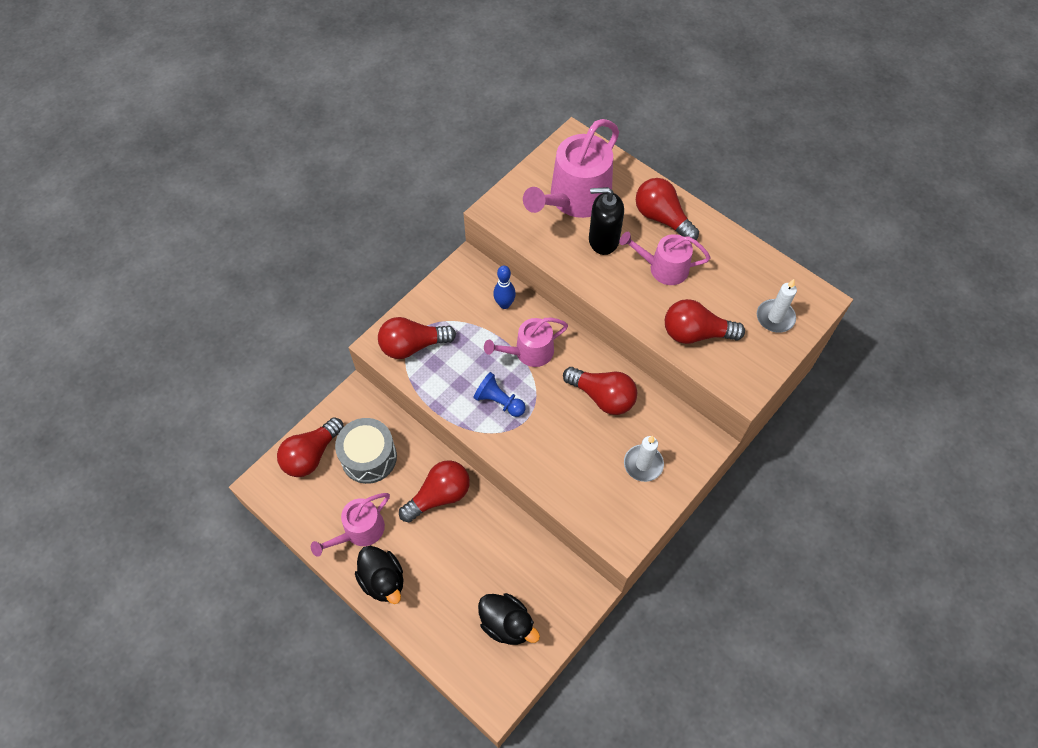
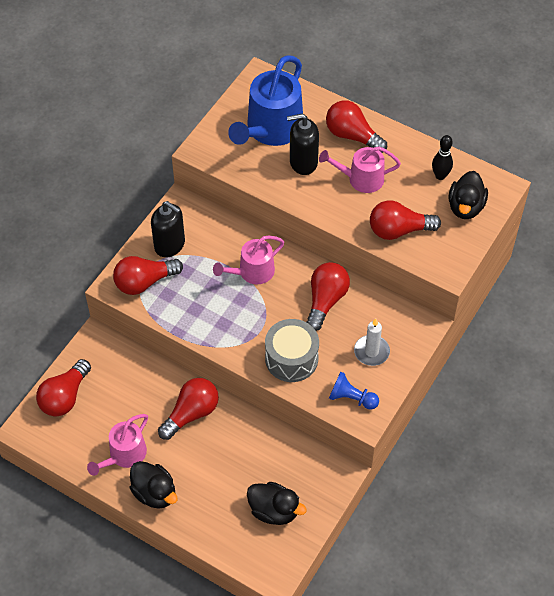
camera: 10 degrees left, 5 degrees down
(369, 457) = (119, 390): grey drum -> grey drum (291, 358)
(447, 308) = (170, 245): none -> black soap dispenser
(499, 401) = (233, 318): blue pawn -> blue pawn (351, 398)
(504, 304) = (221, 234): blue bowling pin -> none
(575, 198) = (271, 129): pink watering can -> blue watering can
(603, 397) = (325, 300): red light bulb -> red light bulb turned 90 degrees counterclockwise
(752, 277) = (440, 176): none -> black bowling pin
(775, 317) = (465, 207): white candle -> black duck

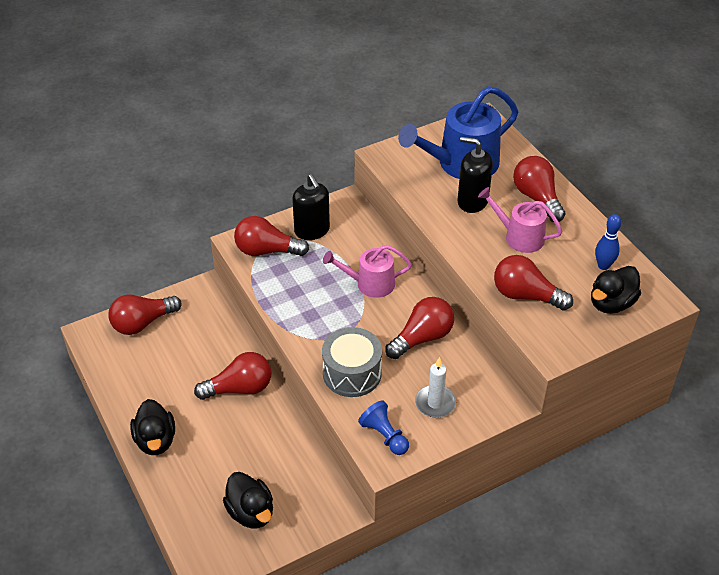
camera: 30 degrees right, 10 degrees down
(124, 455) = (155, 395): pink watering can -> none
(440, 176) = (603, 265): black bowling pin -> blue bowling pin

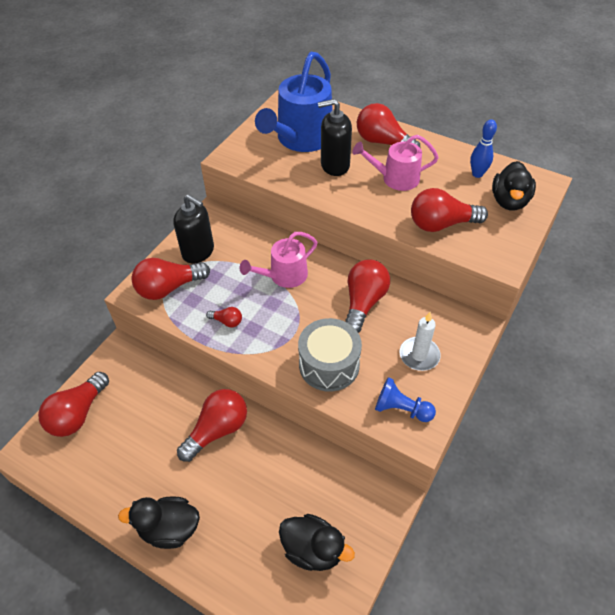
camera: 30 degrees left, 5 degrees up
(156, 440) = (169, 529): black duck -> black duck turned 135 degrees clockwise
(294, 299) = (227, 321): none -> red light bulb

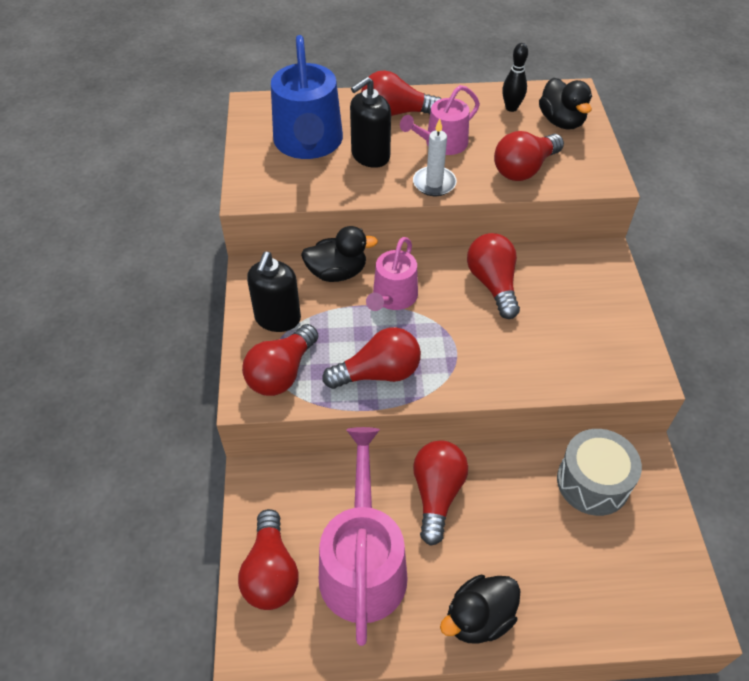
camera: 35 degrees left, 0 degrees up
(132, 445) = (363, 564): none -> pink watering can
(198, 252) = (277, 319): black soap dispenser -> black soap dispenser turned 105 degrees clockwise
(227, 321) = (378, 373): red light bulb -> red light bulb, size x2.10
(313, 549) = (623, 544): black duck -> black duck (337, 273)
(329, 365) = (516, 359): grey drum -> grey drum (593, 482)
(401, 409) = (614, 363): blue pawn -> none
(419, 355) = (585, 306): white candle -> white candle (434, 183)
(477, 174) = (511, 108): blue bowling pin -> black bowling pin

